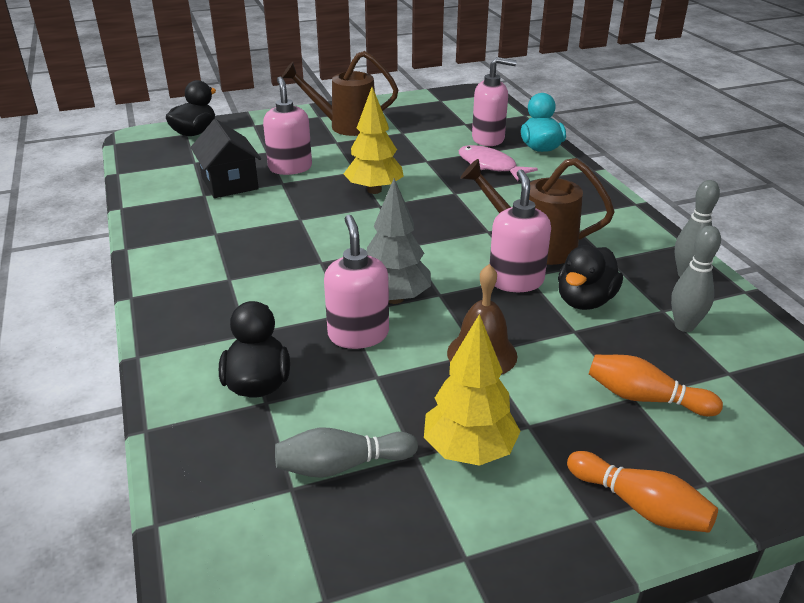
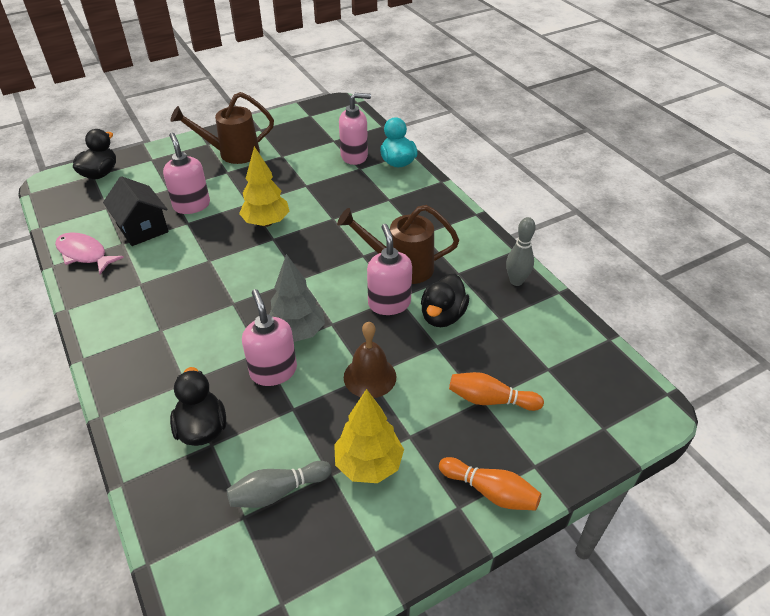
camera: 10 degrees left, 10 degrees up
(490, 166) = (358, 186): pink fish -> pink fish (84, 254)
(684, 326) = (516, 330): grey bowling pin -> none

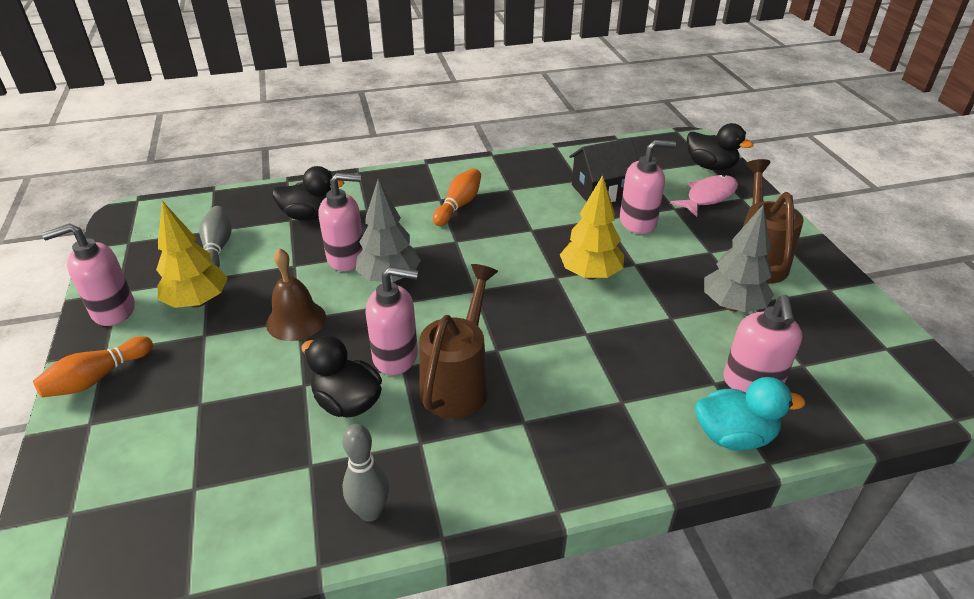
camera: 105 degrees right, 5 degrees down
(84, 254) = (567, 161): pink fish -> pink fish (708, 197)
(287, 163) = (732, 306): none -> grey tree
(405, 537) = (113, 311): none -> pink soap dispenser
(490, 400) = (195, 411): orange bowling pin -> orange bowling pin (458, 205)

